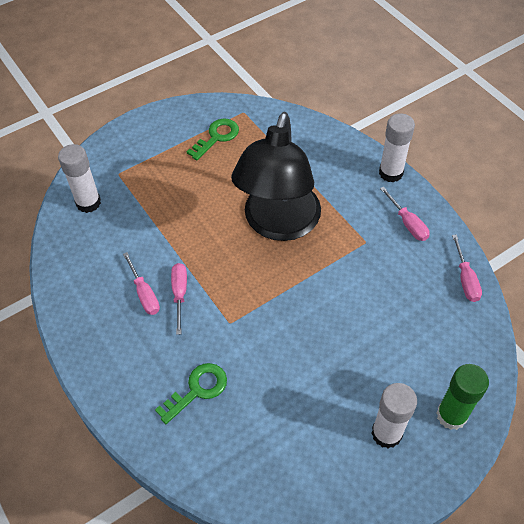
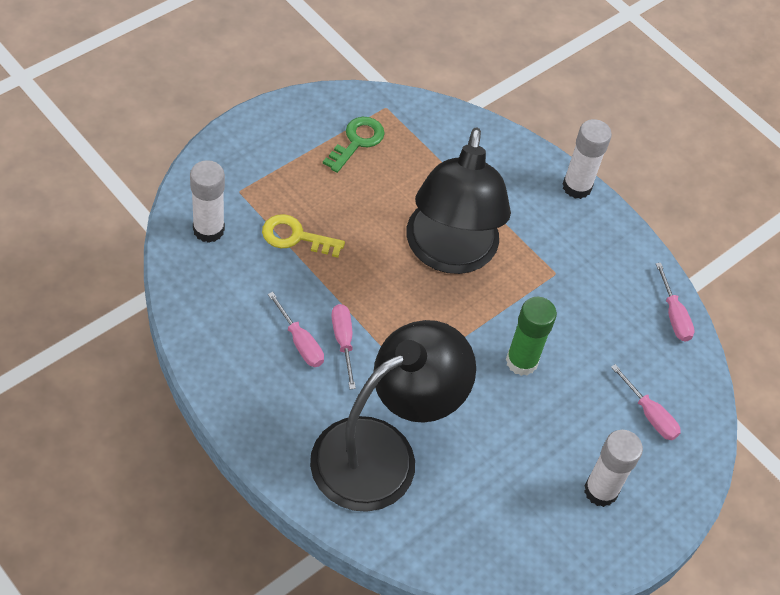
camera: 15 degrees left, 0 degrees up
(155, 209) = (295, 237): none -> yellow key
(197, 390) = (382, 452): green key -> black lamp
(407, 223) = (602, 250): pink screwdriver -> pink screwdriver (649, 414)
(451, 415) = (669, 468): green glue stick -> green glue stick (521, 361)

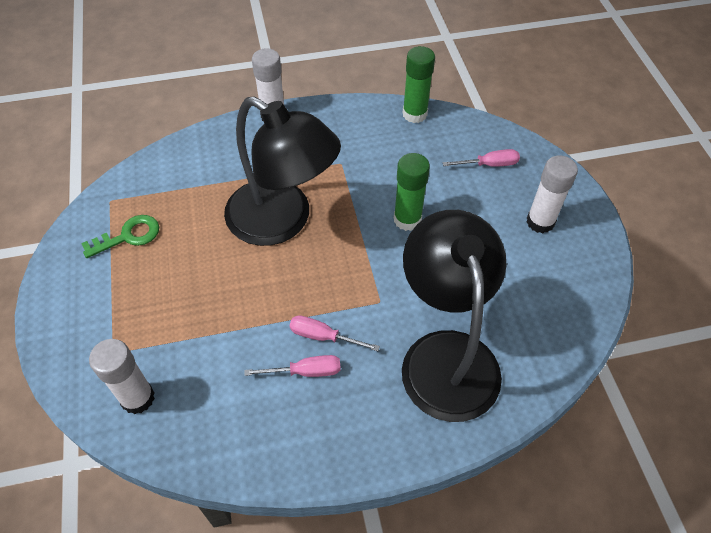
camera: 55 degrees left, 0 degrees up
(295, 237) = (194, 327): yellow key -> none
(357, 141) = (128, 236): green key -> green key turned 90 degrees clockwise
(673, 315) = (414, 114): pink screwdriver -> green glue stick

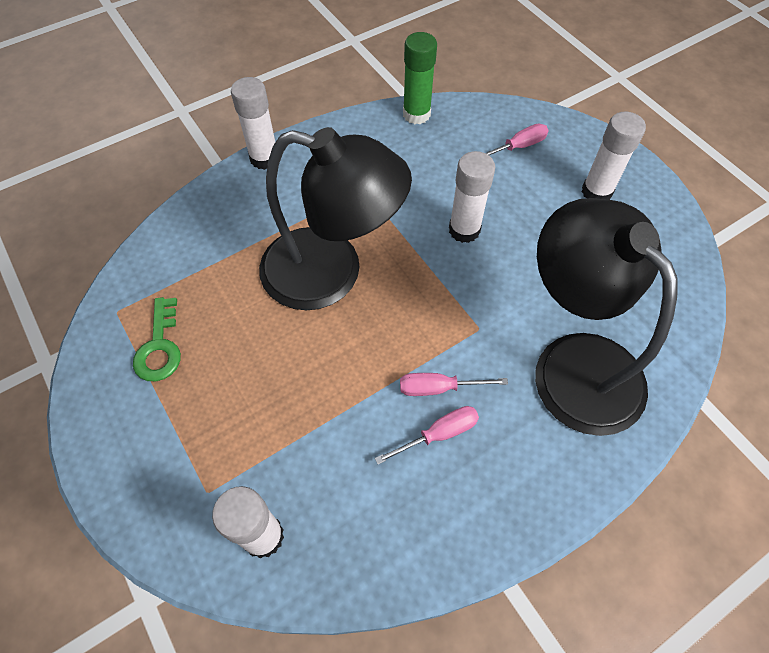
camera: 20 degrees left, 5 degrees up
(128, 236) = (160, 347): green key -> green key turned 135 degrees clockwise
(407, 219) = (464, 230): green glue stick -> white glue stick

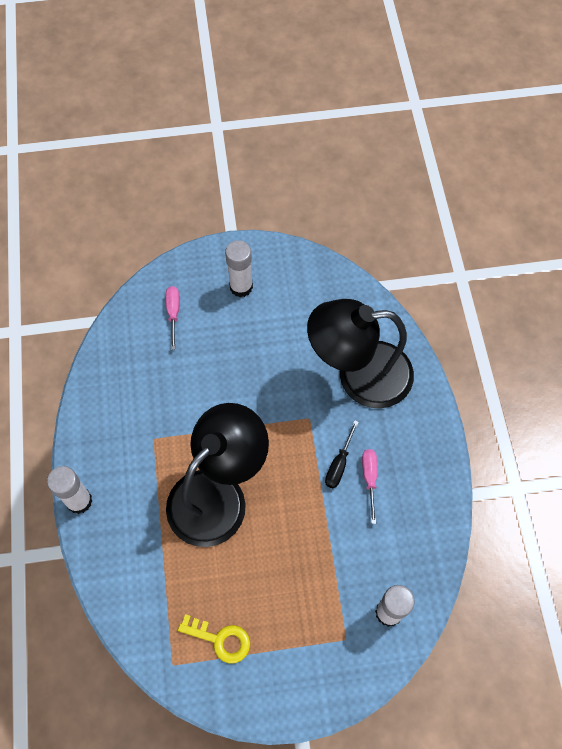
camera: 65 degrees left, 5 degrees up
(160, 347) = (220, 639): green key -> yellow key
(416, 114) = (99, 366): green glue stick -> none
(438, 388) = (339, 464): pink screwdriver -> black screwdriver
(464, 230) = (227, 388): white glue stick -> none

